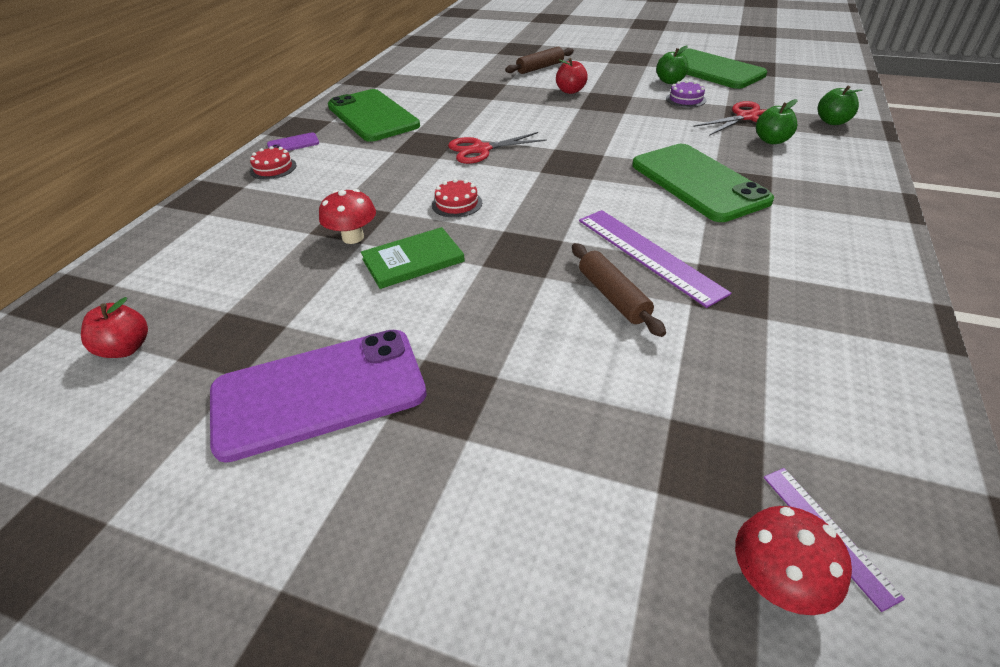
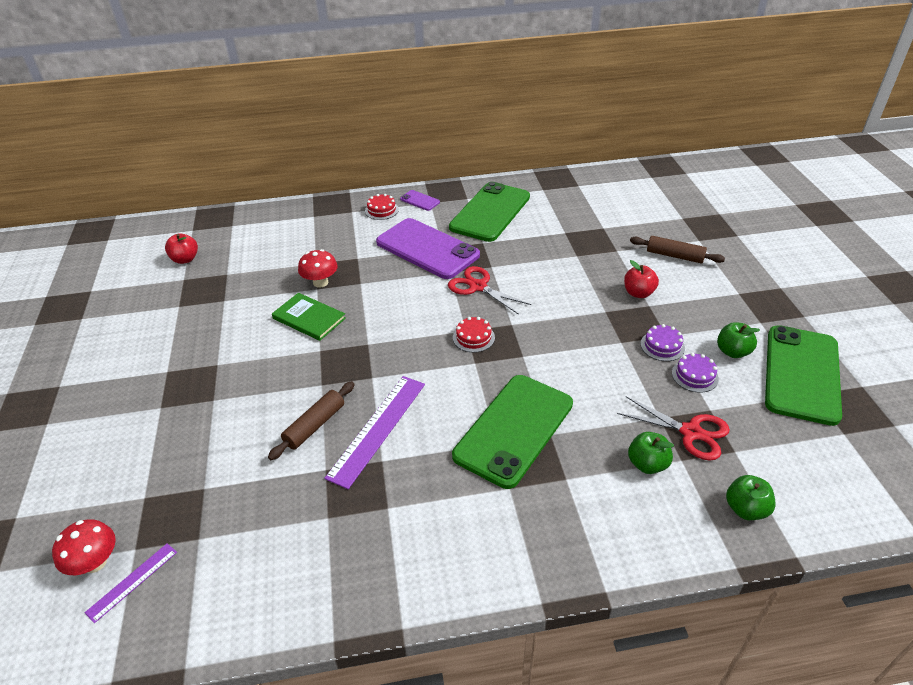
camera: 60 degrees right, 0 degrees up
(319, 392) = (176, 338): purple phone -> purple phone (427, 249)
(457, 204) = (389, 308): red cake -> red cake (473, 337)
(642, 100) = (662, 346): none -> purple cake

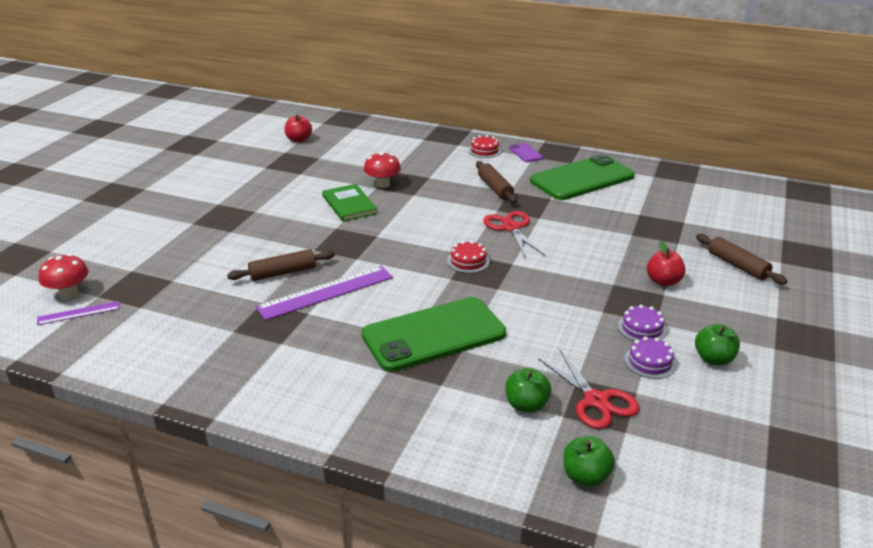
camera: 30 degrees right, 10 degrees down
(427, 249) = (495, 188): purple phone -> brown rolling pin
(801, 374) = (773, 404): green phone -> none

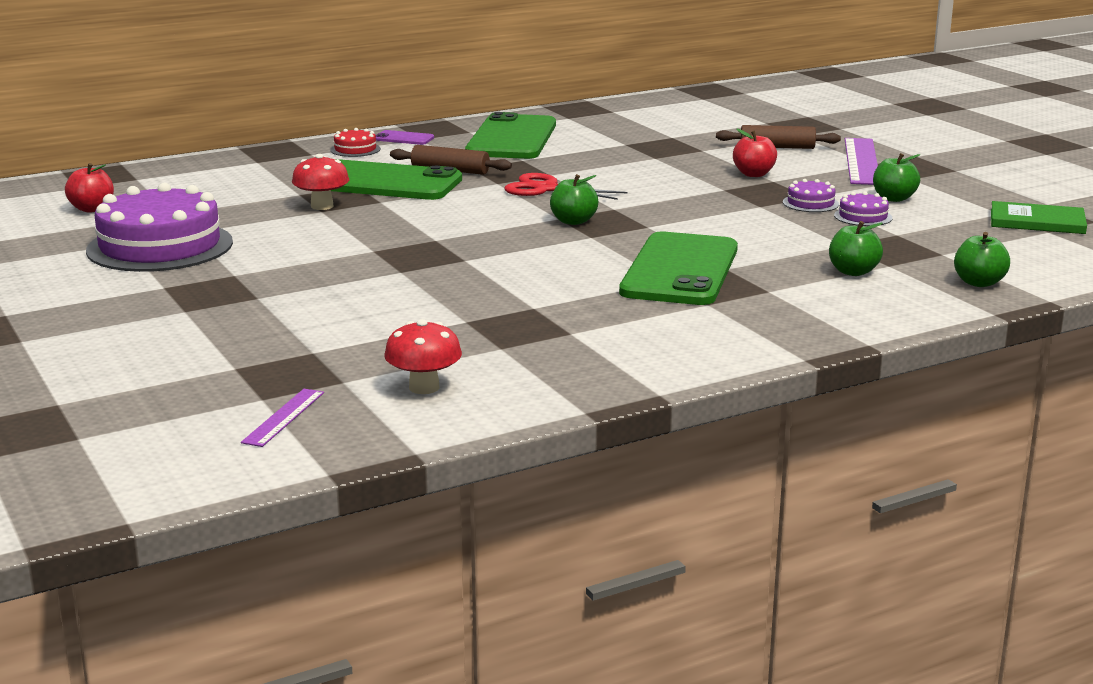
camera: 50 degrees left, 10 degrees down
(69, 293) = (216, 414): red mushroom -> red mushroom (424, 387)
(270, 177) = (160, 246): none -> purple cake
(283, 272) = (421, 297): brown rolling pin -> none
(326, 292) = (508, 289): purple ruler -> purple ruler (862, 161)
(349, 205) = (333, 231): green book -> green book (1037, 222)
(444, 181) = (383, 182): none -> green phone
(468, 261) = (573, 221): red cake -> green apple
(596, 400) = (886, 249): red scissors -> none

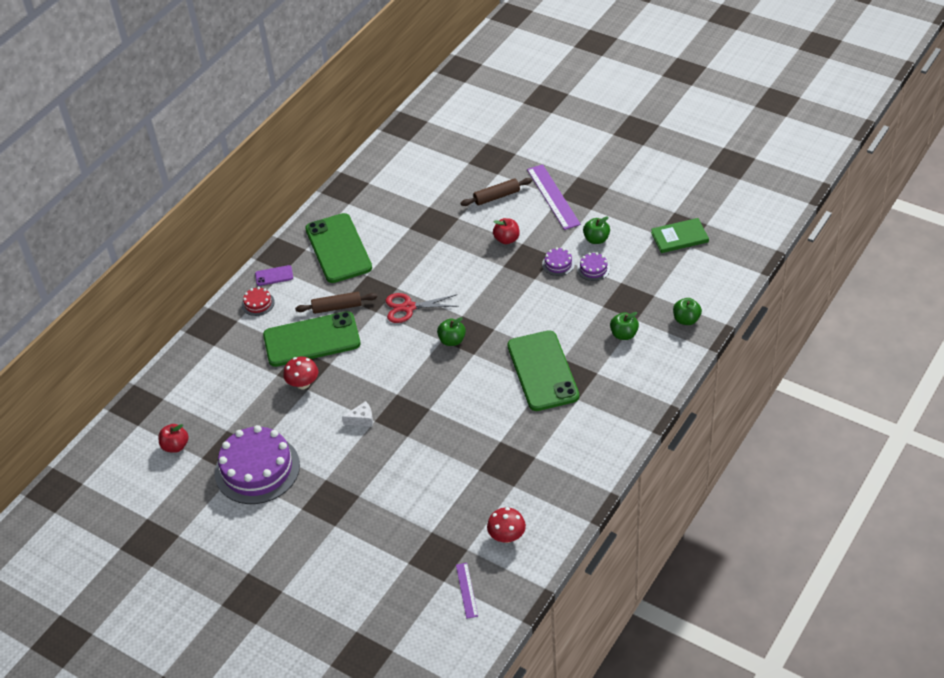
camera: 25 degrees left, 25 degrees up
(357, 245) = (362, 419): none -> white cheese

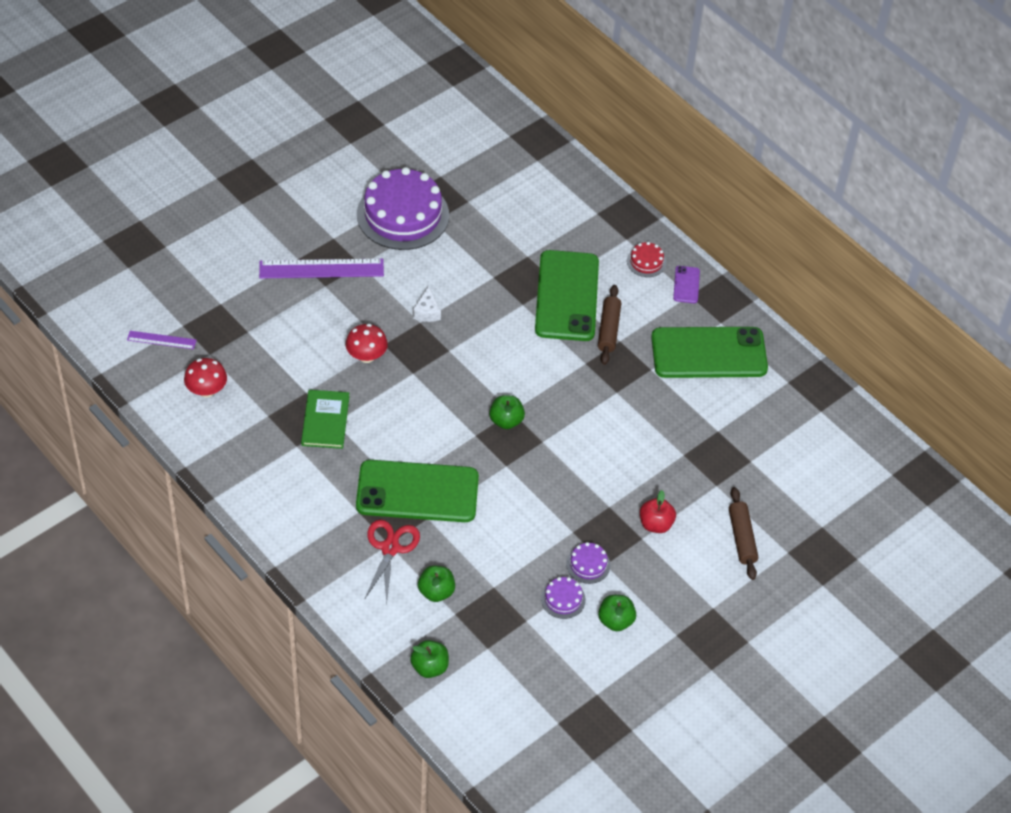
camera: 100 degrees right, 5 degrees up
(175, 446) = (466, 159): red apple -> none
(303, 384) = (503, 275): red mushroom -> red mushroom (366, 356)
(408, 307) = (578, 394): red scissors -> red scissors (390, 548)
(553, 196) = (717, 600): purple ruler -> purple ruler (321, 269)
(679, 237) = (580, 717): green book -> green book (325, 421)

